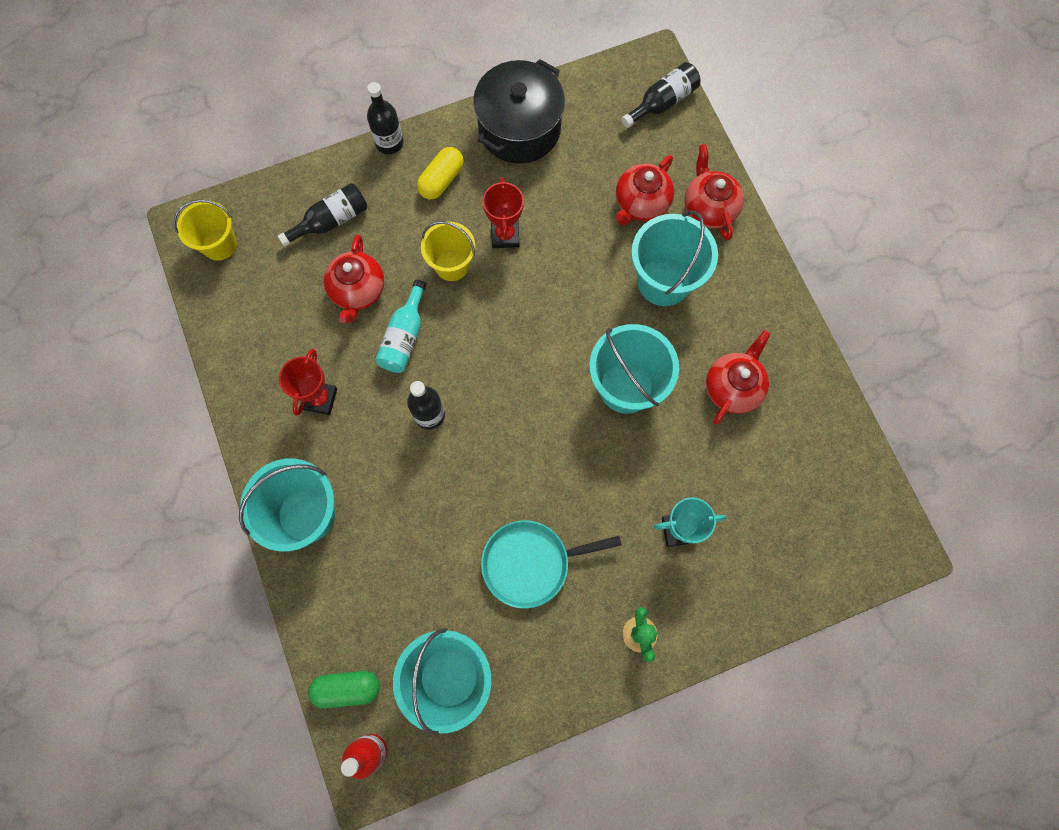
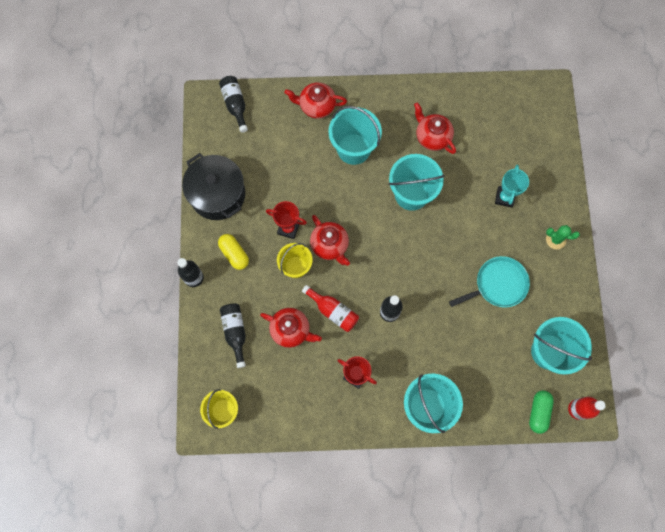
camera: 70 degrees left, 0 degrees up
(404, 337) = (333, 311): turquoise bottle -> red bottle
(530, 563) = (498, 284): turquoise pan -> turquoise pan turned 120 degrees counterclockwise
(641, 204) = (298, 143): red teapot -> red teapot (330, 245)

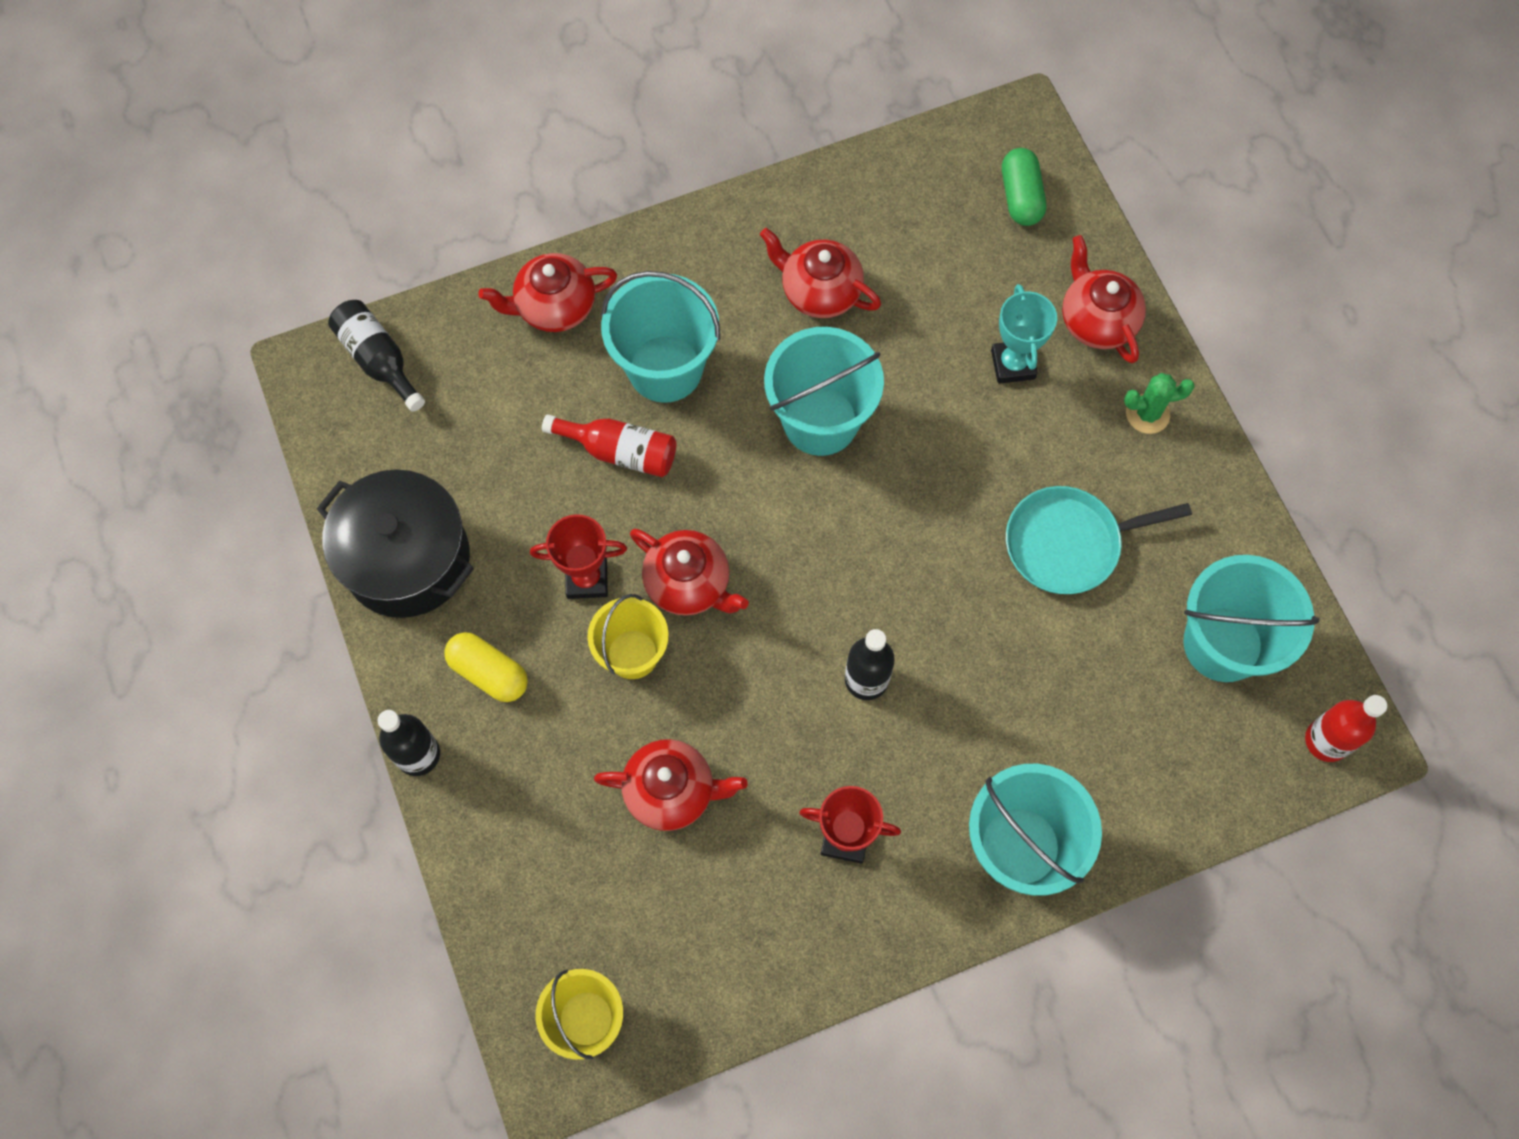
camera: 20 degrees left, 5 degrees down
(235, 332) = (551, 839): black bottle -> none
(333, 311) = (747, 719): red bottle -> red bottle (620, 451)
(498, 284) = (1068, 544): turquoise pan -> turquoise pan turned 150 degrees counterclockwise
(538, 412) = (1251, 775): green capsule -> green capsule (1020, 197)
(549, 190) = (1096, 320): none -> red teapot

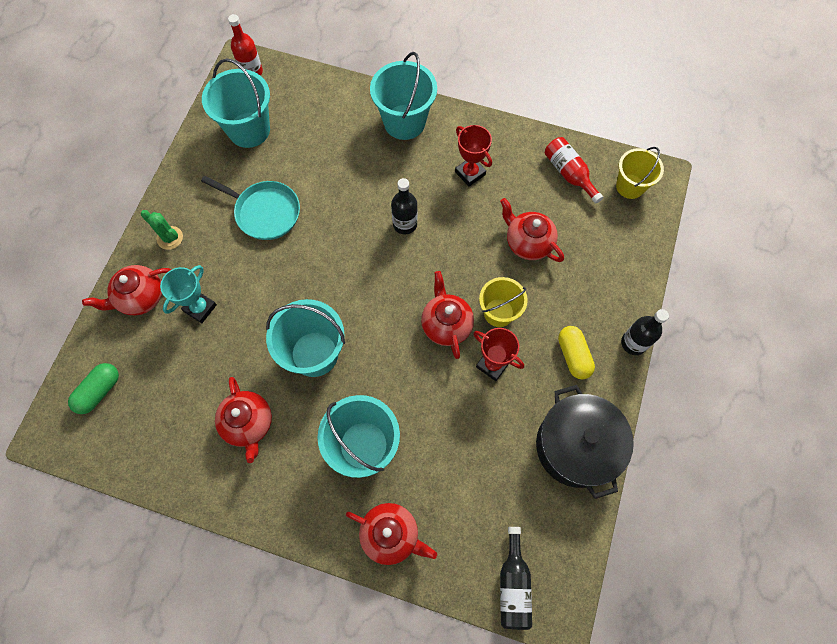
camera: 140 degrees left, 0 degrees up
(620, 451) = (424, 418): red bottle -> red bottle (569, 173)
(1096, 320) = (140, 297): red teapot -> red teapot turned 45 degrees clockwise

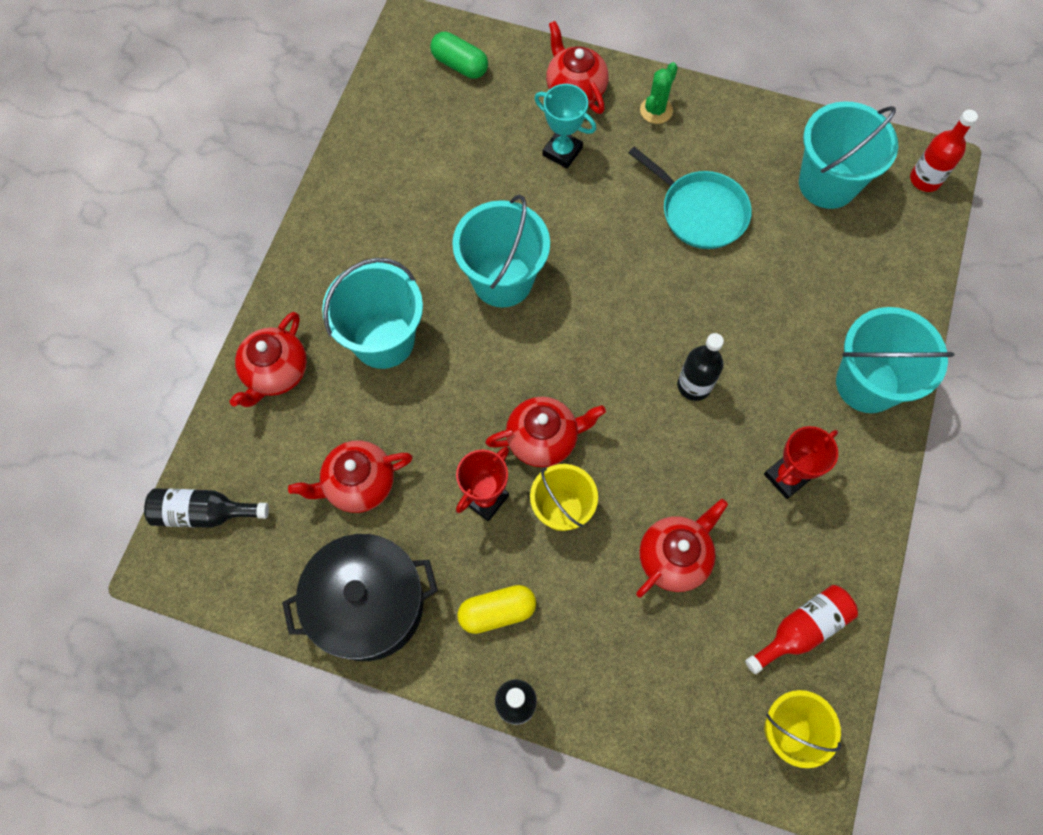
camera: 90 degrees right, 0 degrees up
(248, 424) = (416, 214): red teapot -> red teapot (358, 484)
(265, 212) = (700, 212): turquoise pan -> turquoise pan turned 75 degrees counterclockwise

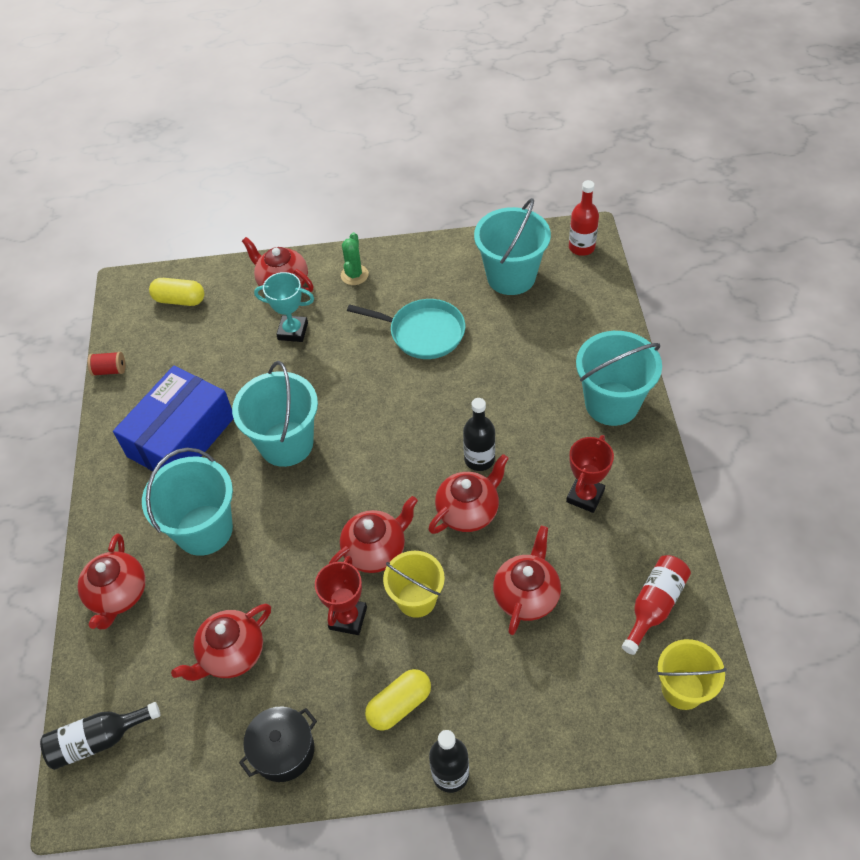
camera: 20 degrees left, 15 degrees down
(358, 119) = (110, 370): none -> red spool
(368, 604) = (283, 750): black pot -> black pot, size x0.59
(400, 226) = (181, 437): none -> blue box
(460, 65) = (179, 300): green capsule -> yellow capsule
(657, 438) = (469, 511): none -> red teapot

